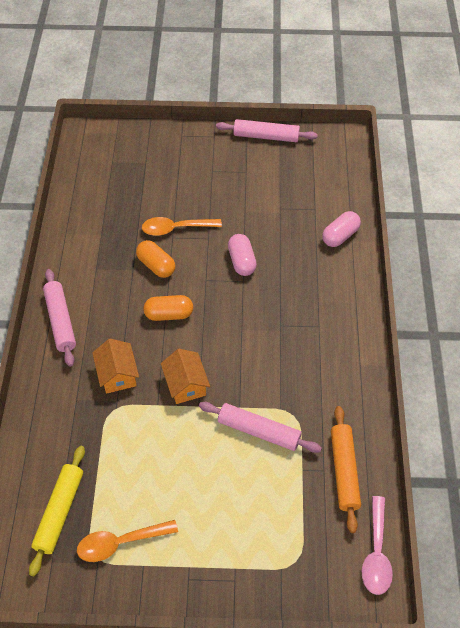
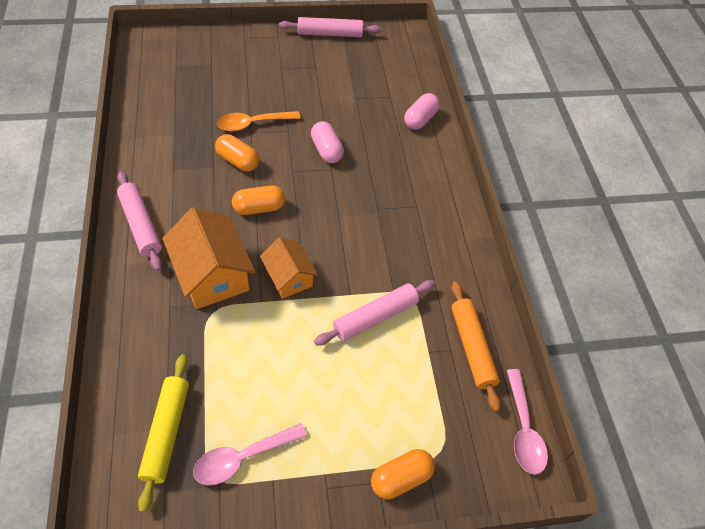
camera: 15 degrees left, 0 degrees up
(117, 374) = (212, 274): orange house -> orange house, size x1.62
(120, 543) = (242, 458): orange spoon -> pink spoon
(254, 580) = (401, 478): none -> orange capsule
(258, 431) = (375, 317): pink rolling pin -> pink rolling pin turned 45 degrees counterclockwise

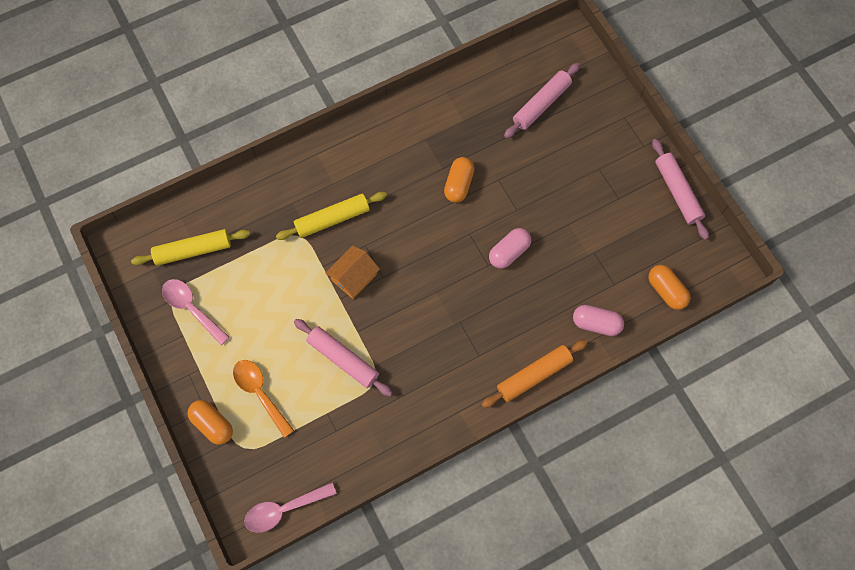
camera: 75 degrees right, 15 degrees up
(140, 225) = (356, 145): pink rolling pin -> pink rolling pin (541, 104)
(212, 274) = (332, 219): orange house -> yellow rolling pin
(253, 124) = (509, 177): orange spoon -> orange spoon (260, 393)
(259, 208) = (414, 224): orange capsule -> orange capsule (666, 291)
(472, 347) = (344, 448): orange rolling pin -> orange rolling pin (534, 375)

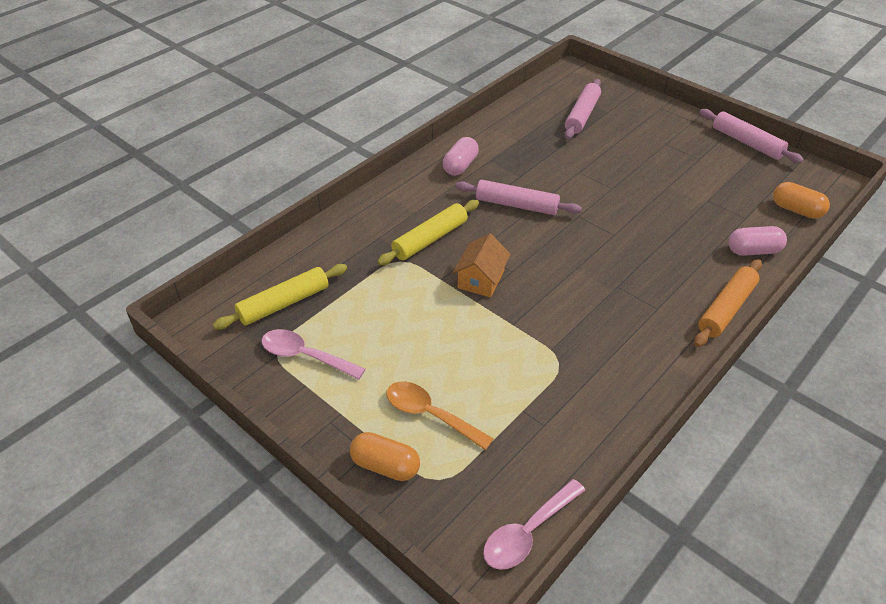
camera: 20 degrees left, 25 degrees down
(343, 359) = (511, 353): pink rolling pin -> pink rolling pin (516, 205)
(458, 184) = (543, 184): orange capsule -> none
(509, 252) = (627, 220): pink capsule -> pink capsule (460, 166)

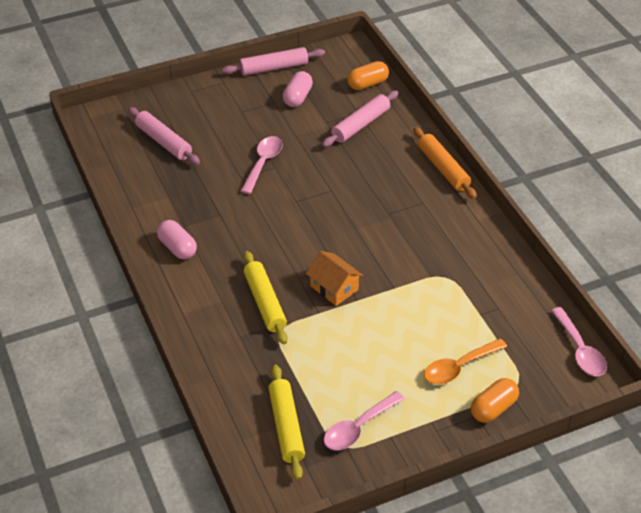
camera: 65 degrees left, 0 degrees up
(516, 205) = (257, 232): pink rolling pin -> pink rolling pin (361, 125)
(609, 179) = (263, 163): none -> pink spoon
(753, 251) = (395, 127): pink capsule -> pink capsule (297, 97)

